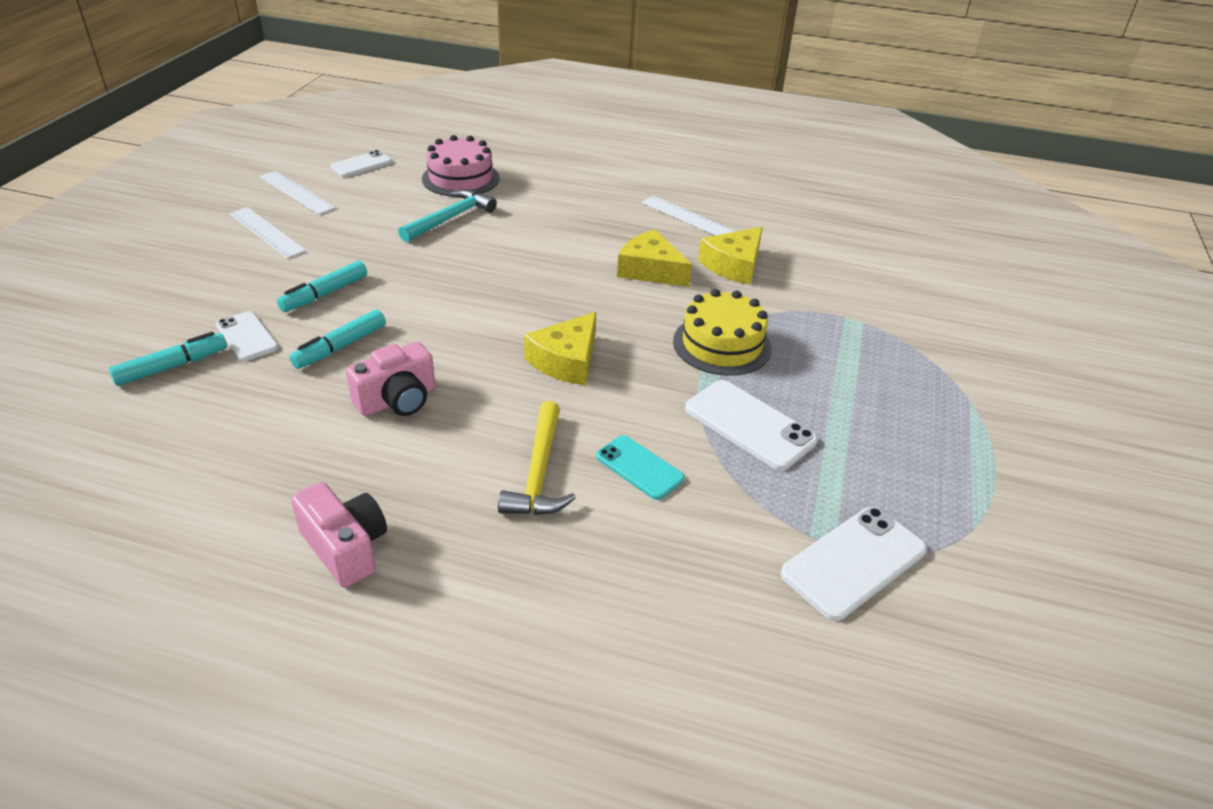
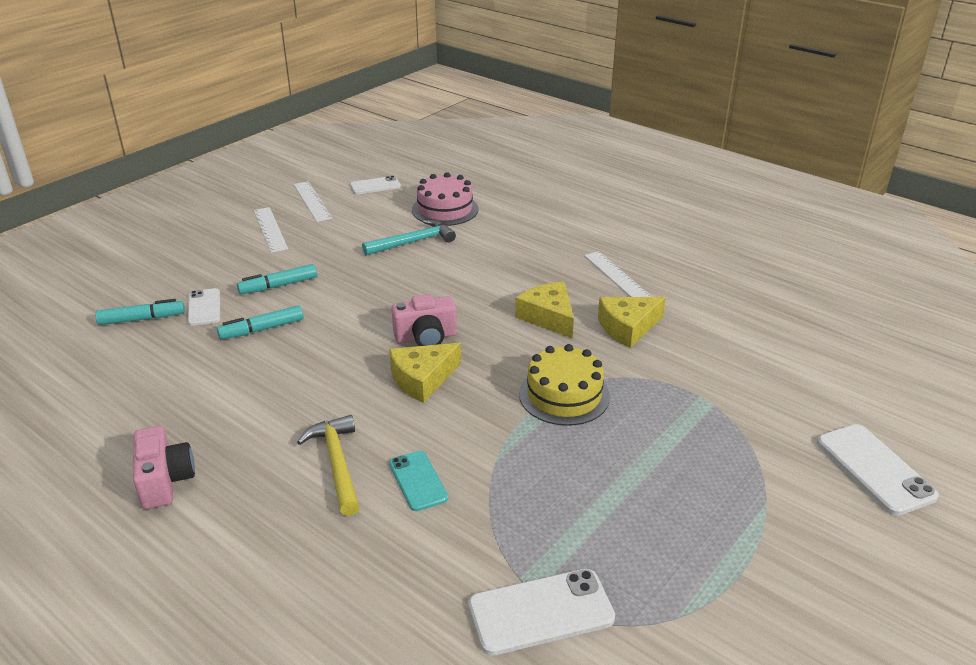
camera: 25 degrees right, 5 degrees down
(397, 400) = (274, 380): pink camera -> pink camera (426, 337)
(539, 473) = (337, 463): yellow hammer -> yellow hammer turned 135 degrees clockwise
(749, 425) = (536, 470): white phone -> white phone (874, 469)

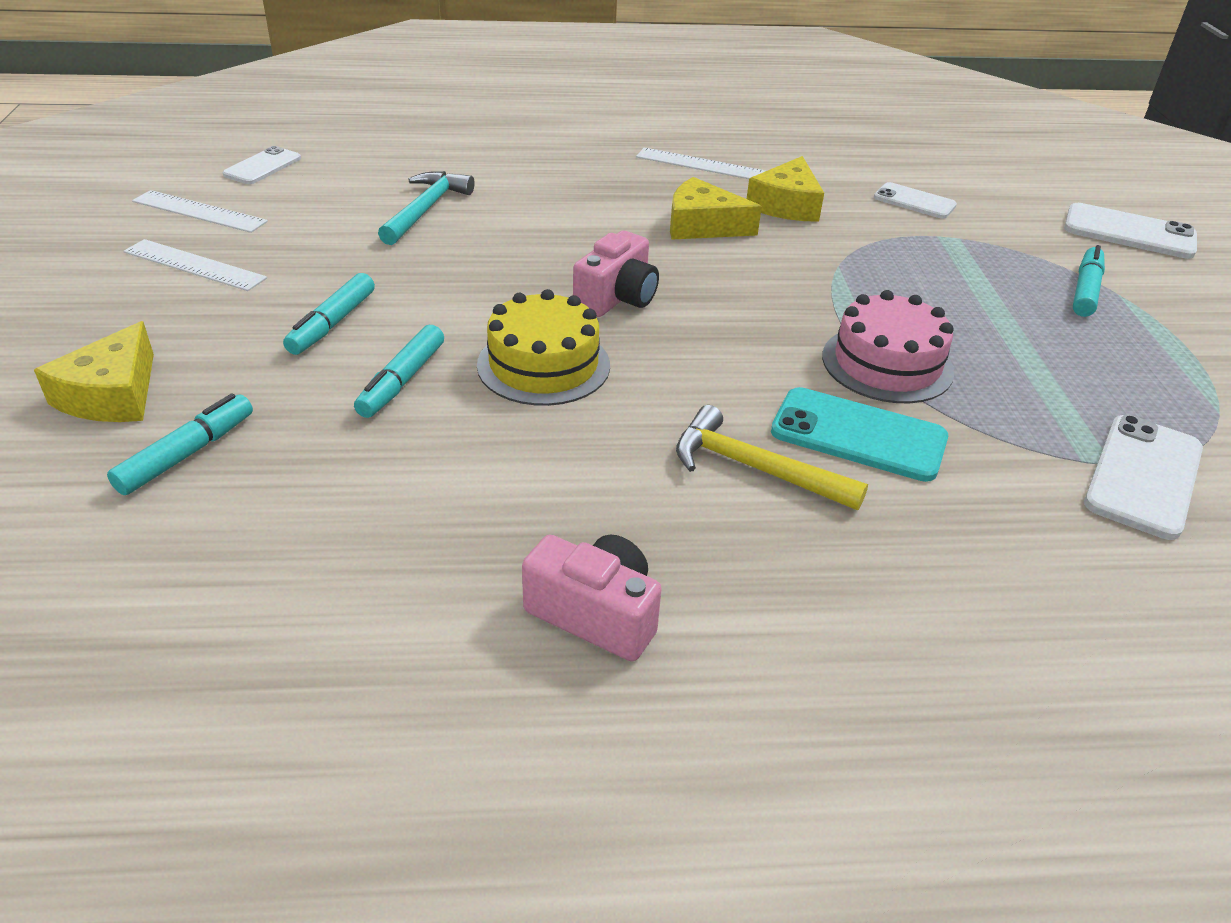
camera: 45 degrees left, 5 degrees up
(204, 307) = (266, 395): white phone -> white phone (914, 201)
(418, 481) = (858, 435): turquoise phone -> turquoise phone, size x1.55
(422, 379) = (687, 339): yellow cheese -> yellow cheese (112, 394)
(445, 209) = (403, 163): pink cake -> pink cake (887, 364)
(564, 395) = (839, 288): yellow cake -> yellow cake (543, 365)
(743, 487) = (1085, 290): none -> turquoise marker

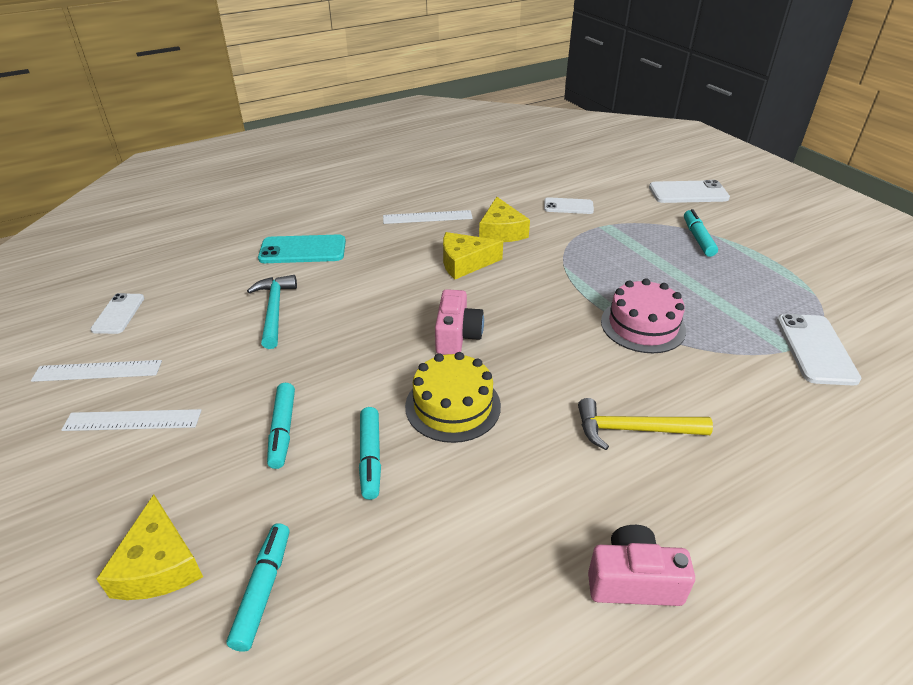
camera: 25 degrees left, 0 degrees up
(858, 435) = (667, 381): turquoise phone -> turquoise phone (303, 250)

